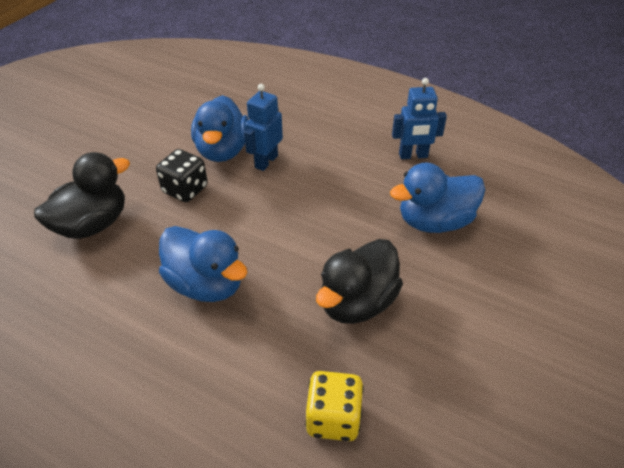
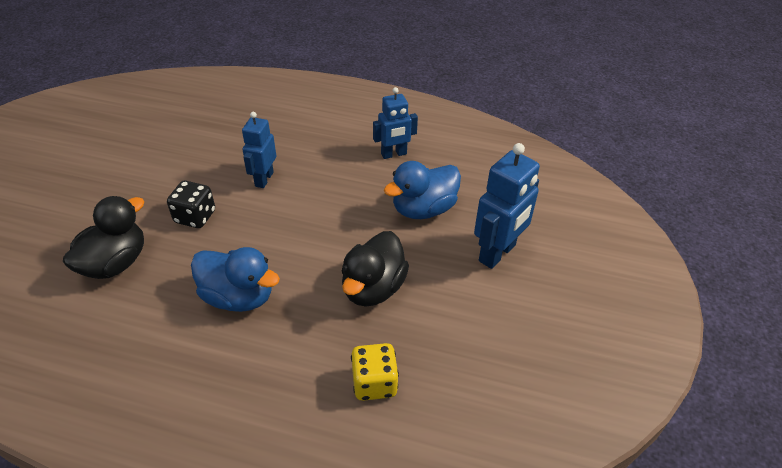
camera: 15 degrees left, 0 degrees up
(222, 150) = (220, 175): blue duck -> none
(514, 288) = (497, 253): none -> blue robot

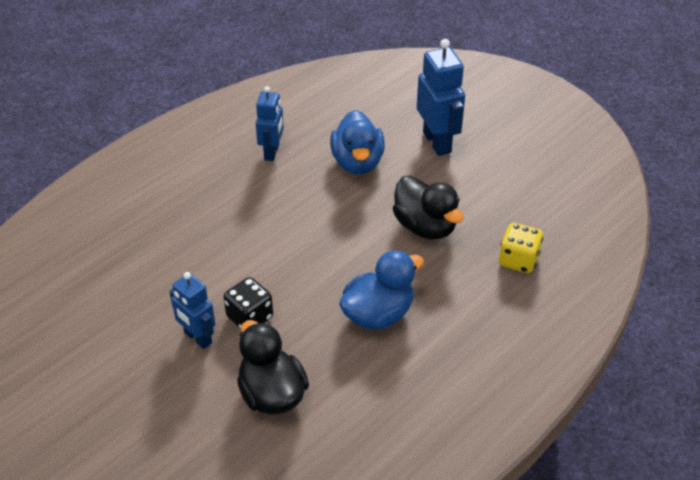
camera: 60 degrees left, 0 degrees up
(264, 179) = (234, 251): blue robot -> blue robot (197, 338)

